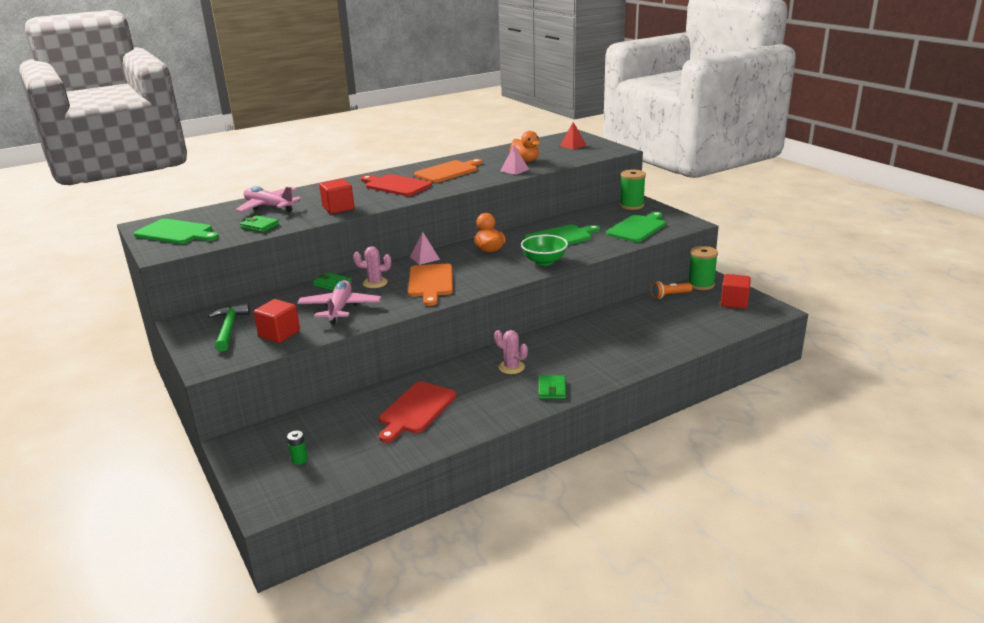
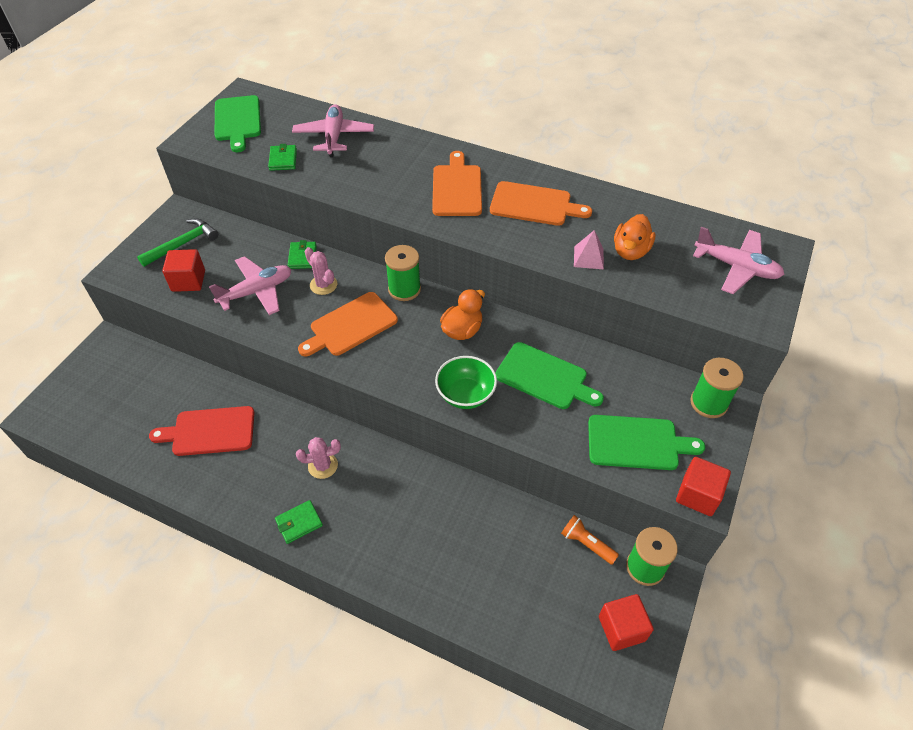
camera: 55 degrees right, 25 degrees up
(299, 459) = (103, 396): green battery -> none
(338, 208) = (362, 183): red cube -> red cube (698, 495)
(396, 185) = (457, 188): red cutting board -> orange cutting board
(424, 258) = (404, 289): pink pyramid -> green spool
(511, 367) = (323, 466): pink cactus -> pink cactus turned 75 degrees clockwise
(572, 145) = (736, 267): red pyramid -> pink plane

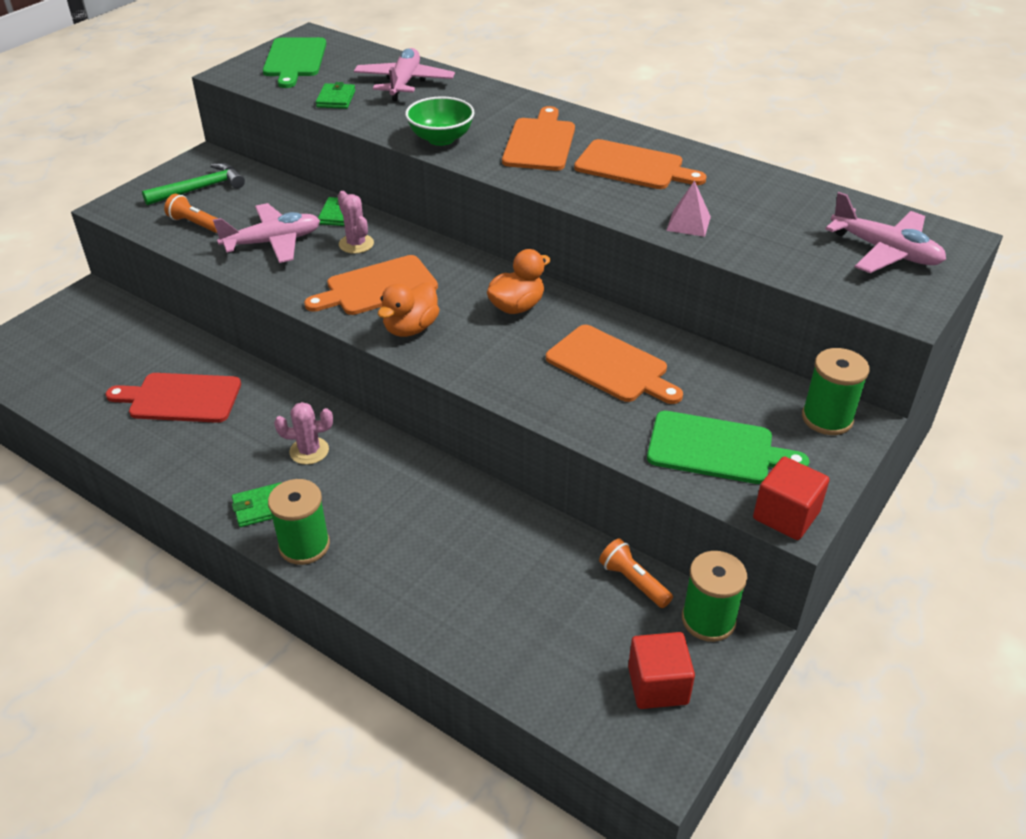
camera: 10 degrees right, 10 degrees down
(188, 281) = (195, 224): red cube -> orange flashlight
(404, 289) = (455, 258): green spool -> green spool (304, 545)
(465, 394) = (502, 372): green bowl -> green bowl (441, 139)
(545, 377) = (611, 366): green cutting board -> orange cutting board
(630, 251) = (746, 222): orange duck -> orange duck (410, 328)

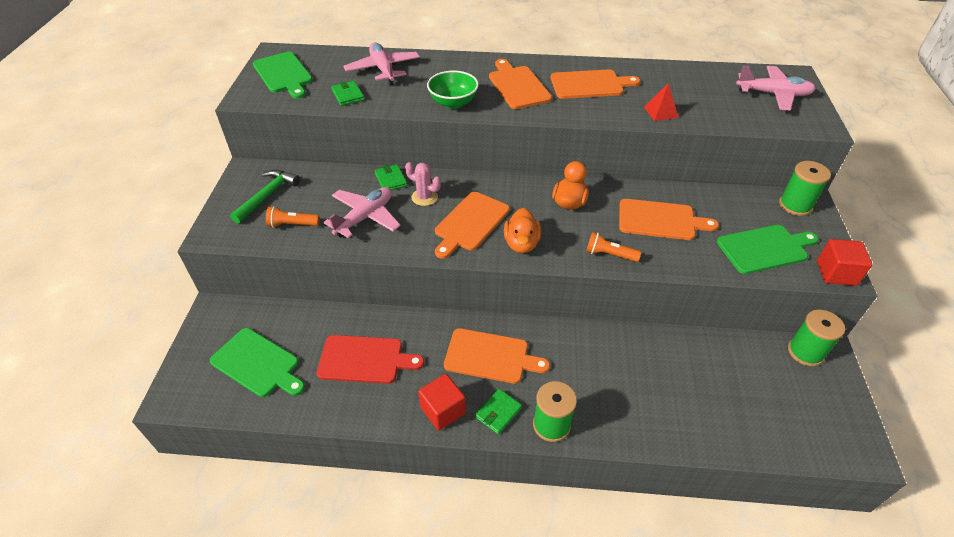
camera: 30 degrees left, 5 degrees up
(80, 359) = (258, 364): none -> green cutting board
(180, 398) = (365, 359): red cutting board -> red cutting board turned 150 degrees counterclockwise
(309, 451) = (490, 356): pink cactus -> orange cutting board
(633, 581) = (750, 349): orange flashlight -> orange flashlight (609, 254)
(658, 685) = (820, 406): red cube -> red cube (443, 410)
(688, 223) = (660, 112): pink pyramid -> red pyramid

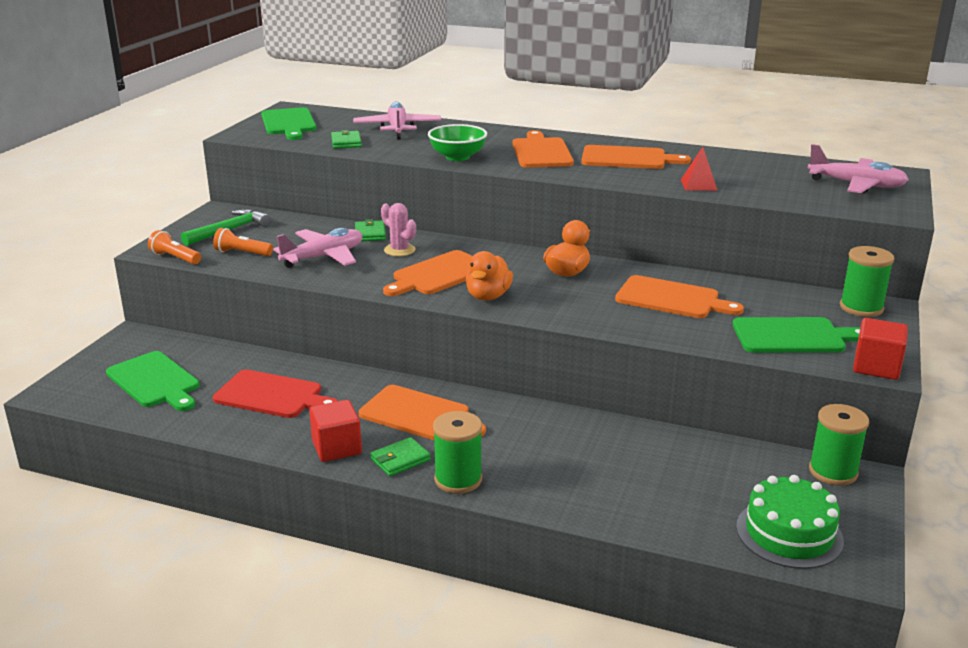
camera: 15 degrees right, 20 degrees down
(609, 254) = (588, 317): orange flashlight -> orange flashlight (175, 258)
(804, 425) = (789, 533): none -> green cake

